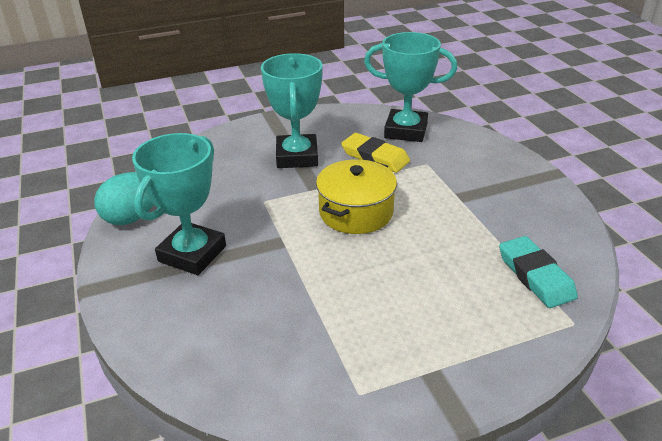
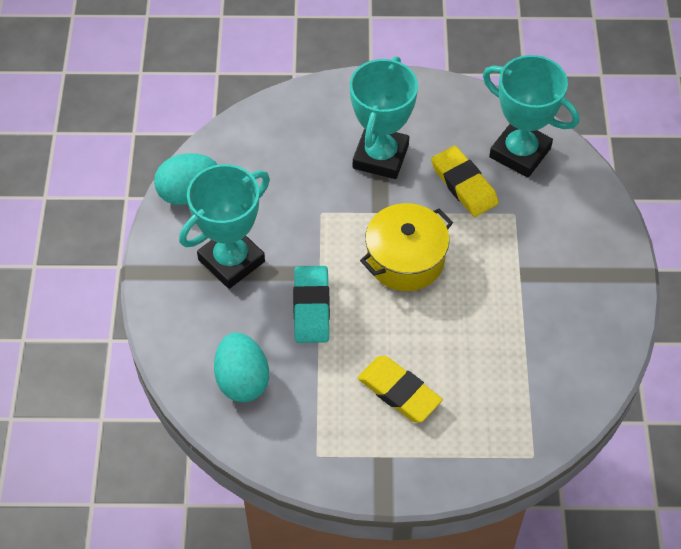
camera: 20 degrees right, 20 degrees up
(243, 348) = (242, 380): none -> turquoise egg
(411, 309) = (399, 392): none -> yellow eraser
(535, 276) = (532, 396): turquoise eraser -> turquoise eraser (311, 307)

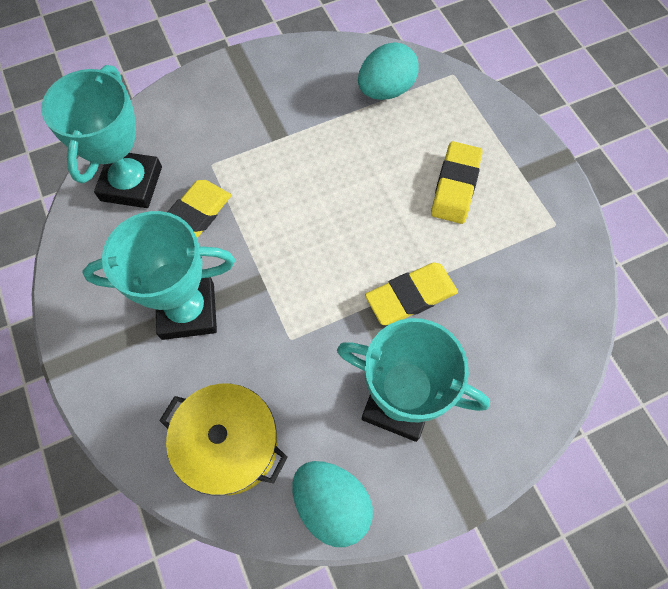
camera: 115 degrees left, 10 degrees up
(242, 380) = (526, 322): turquoise egg -> turquoise egg (386, 90)
(311, 307) = (411, 296): turquoise eraser -> yellow eraser
(405, 259) = (310, 235): yellow pot -> yellow pot (229, 444)

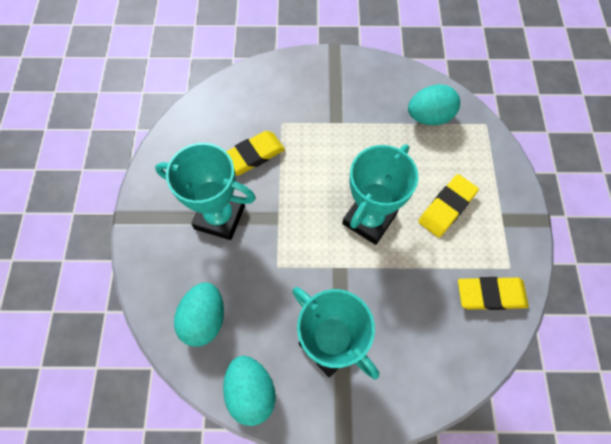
camera: 25 degrees right, 0 degrees up
(131, 184) = (223, 115): turquoise trophy -> turquoise trophy (369, 219)
(229, 444) = (204, 319): yellow pot -> turquoise egg
(411, 296) = (375, 273): yellow eraser -> yellow eraser (490, 295)

